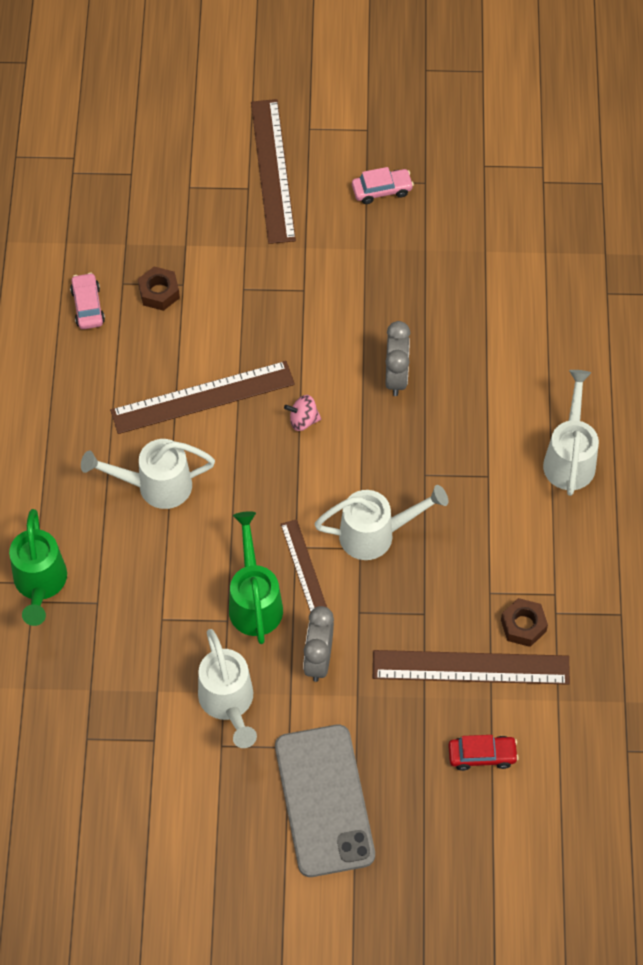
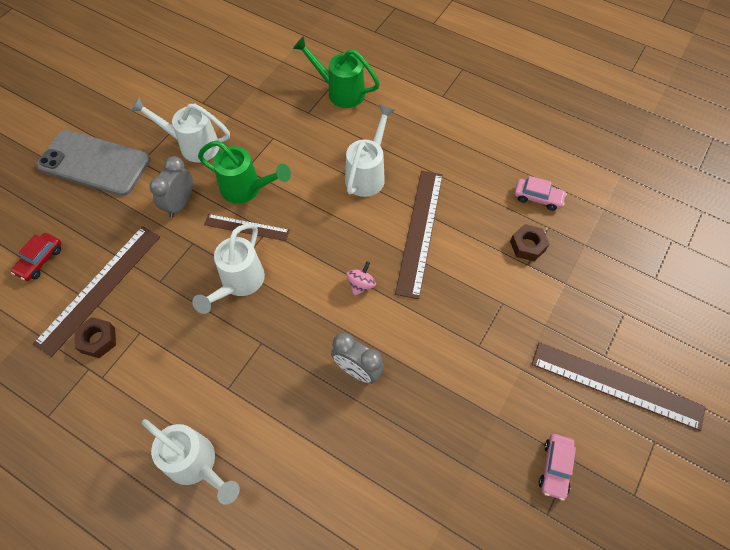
camera: 120 degrees right, 0 degrees up
(318, 659) = (180, 204): grey clock -> grey clock turned 105 degrees counterclockwise

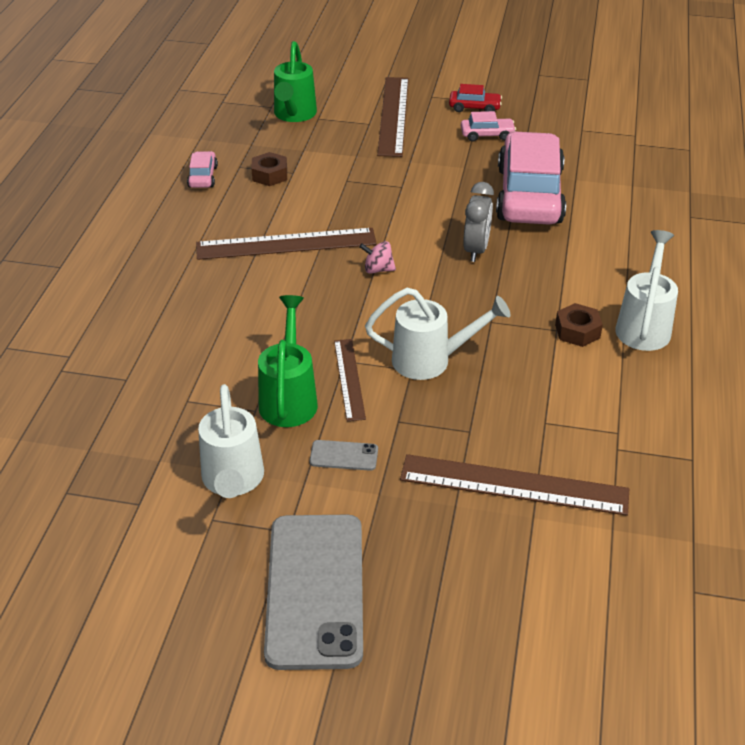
camera: 110 degrees left, 20 degrees down
(40, 260) = (514, 571): red car -> red car (474, 108)
(98, 340) = (579, 455): brown nut -> brown nut (577, 331)
(180, 204) = (344, 456): grey clock -> grey phone
(340, 91) = (74, 358): green watering can -> green watering can (294, 115)
(368, 174) = (218, 299): white watering can -> none
(427, 459) = (529, 195): none -> pink car

